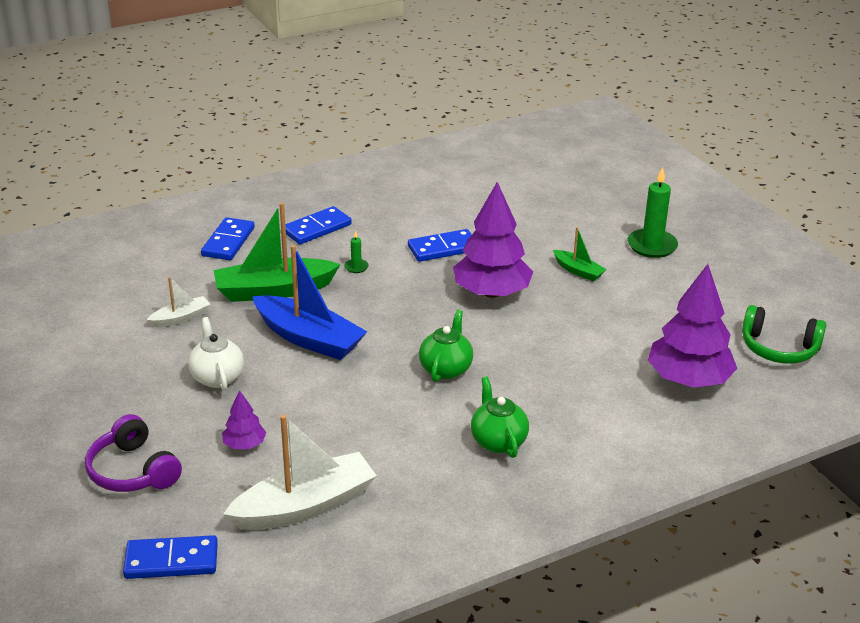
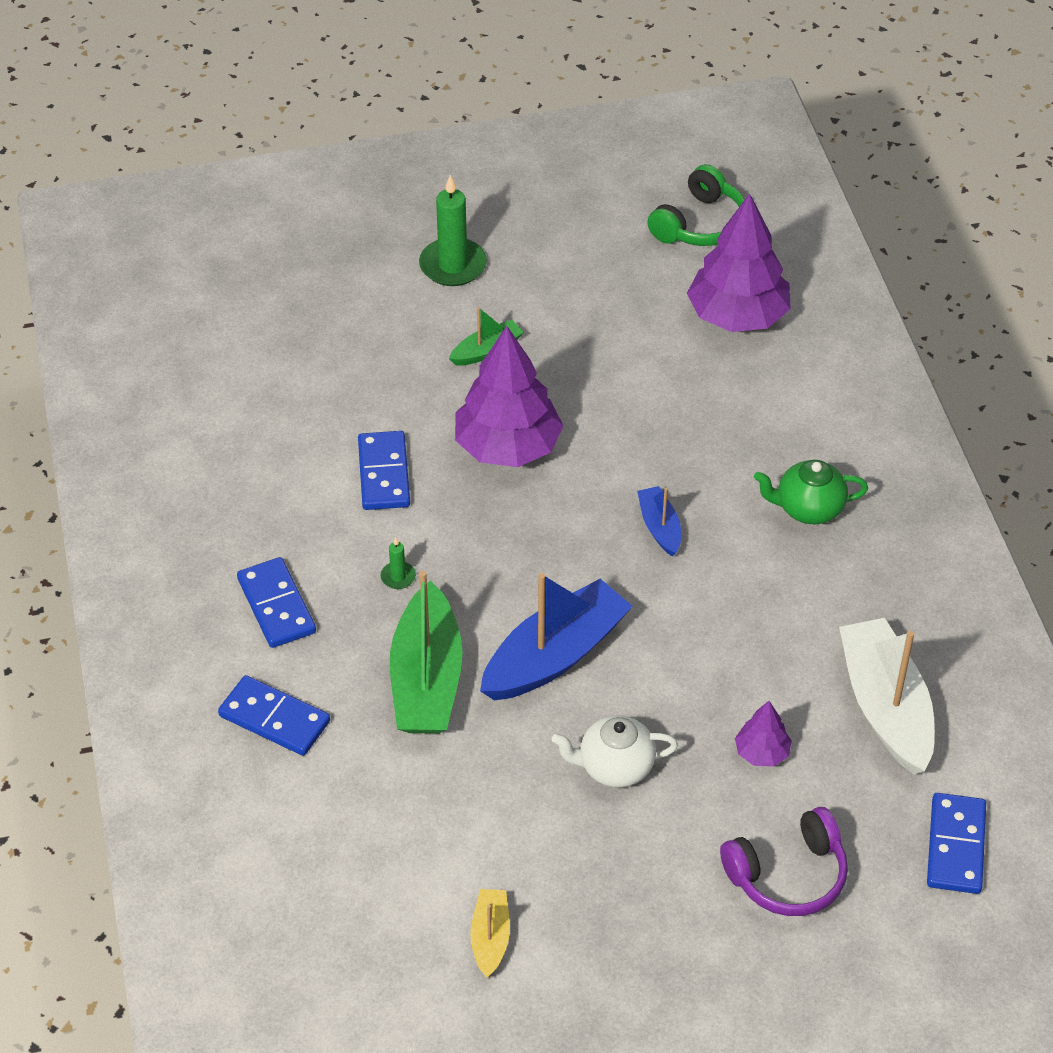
camera: 75 degrees left, 15 degrees up
(70, 345) = (490, 938): none -> yellow boat
(181, 318) = (462, 796): white boat -> none
(446, 369) = (659, 527): green teapot -> blue boat

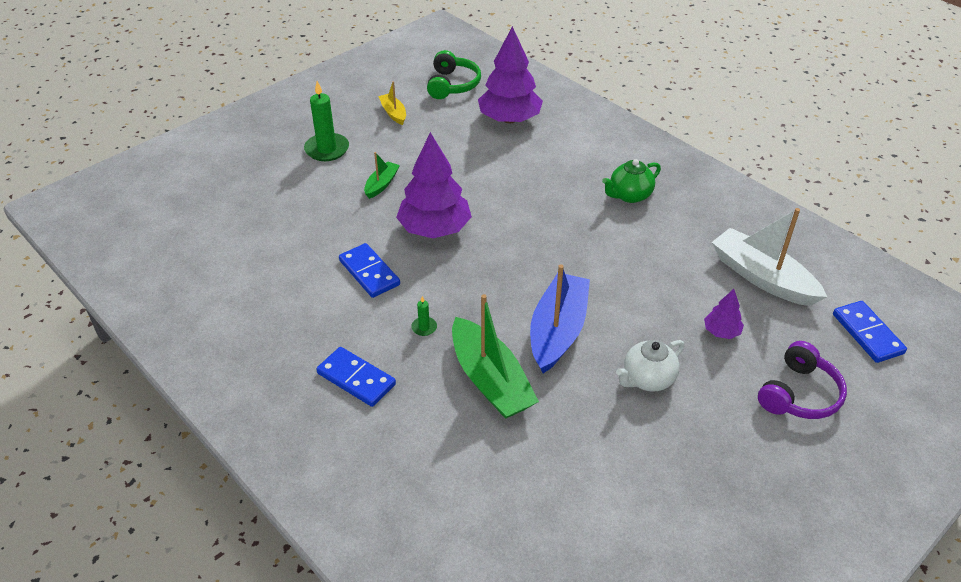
camera: 30 degrees left, 5 degrees down
(274, 718) = (408, 451): blue domino -> none
(490, 938) = (664, 526): yellow boat -> yellow boat (393, 113)
(659, 527) = (558, 236): blue boat -> none

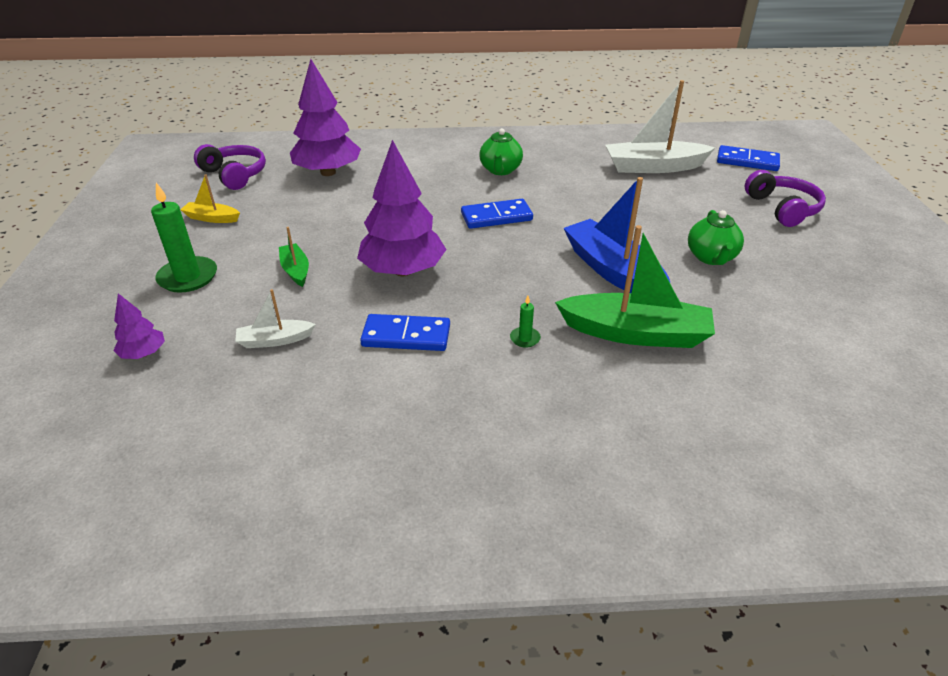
camera: 50 degrees left, 5 degrees down
(309, 223) = (275, 340): none -> white boat
(356, 379) = (547, 418): blue domino -> blue domino (496, 217)
(452, 85) = (234, 175): green headphones -> purple headphones
(647, 379) = (711, 257): white teapot -> green teapot
(721, 332) = (691, 206): purple tree -> purple tree (144, 353)

